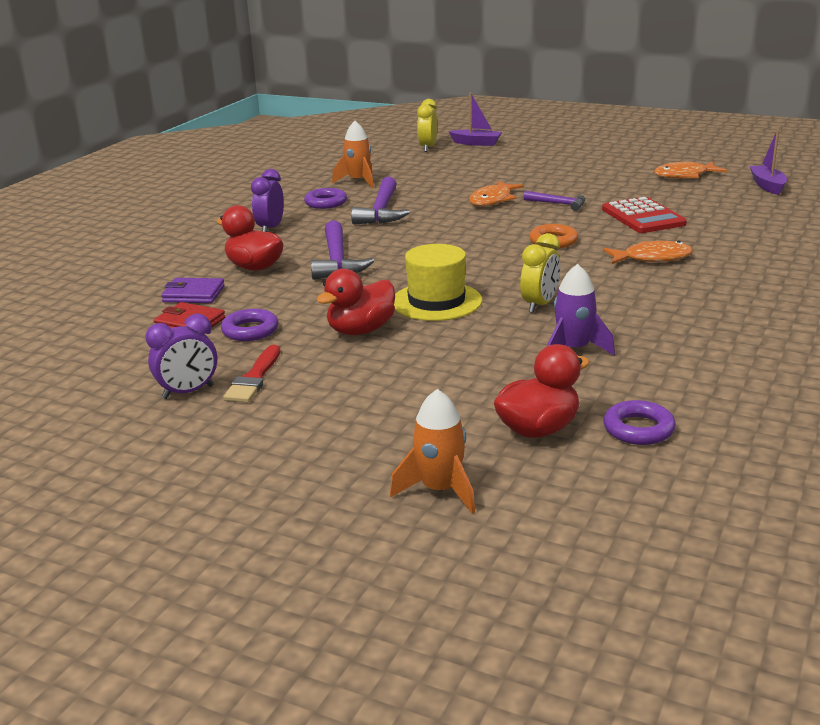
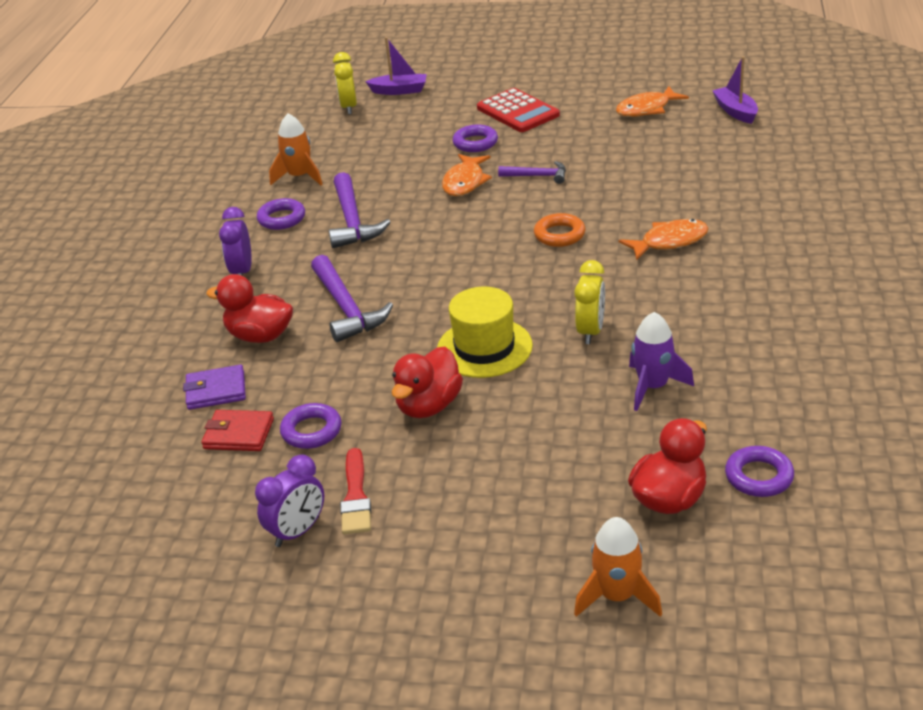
camera: 15 degrees left, 10 degrees up
(518, 179) = (475, 143): none -> purple ring
(643, 217) = (633, 181): red calculator -> red calculator (518, 112)

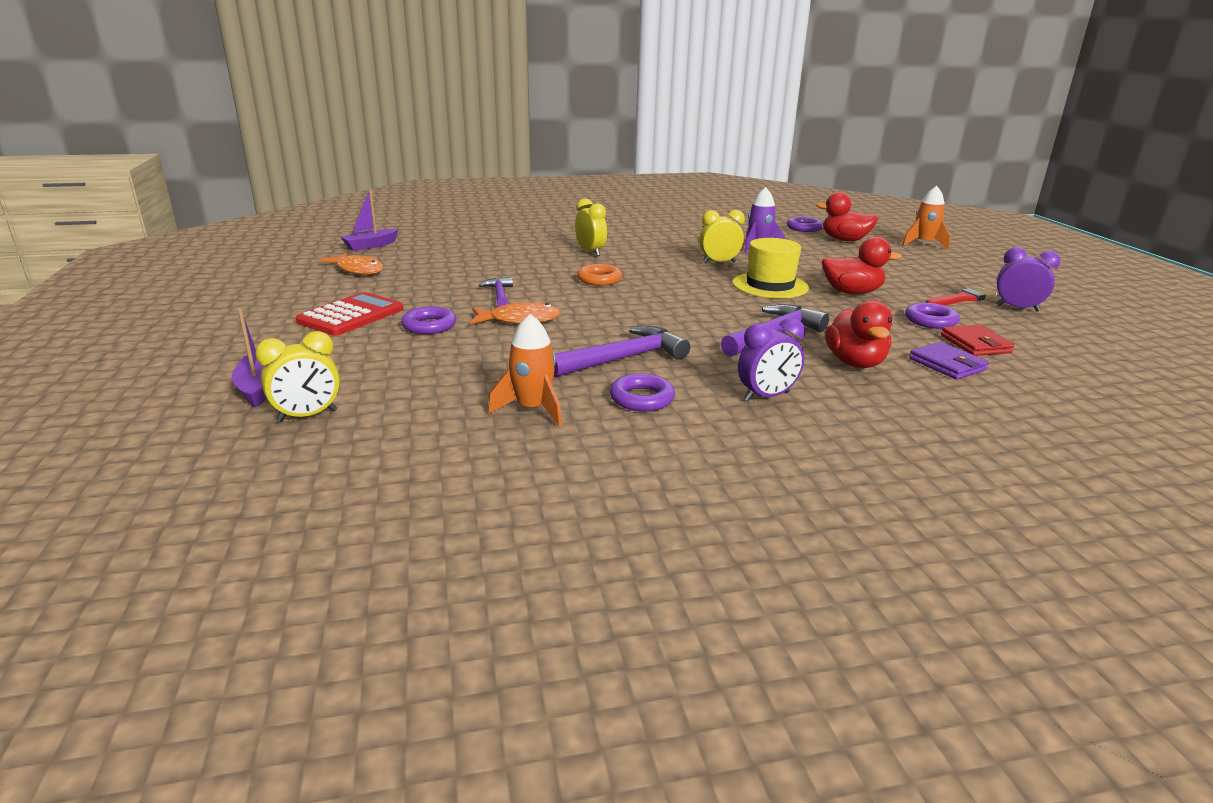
camera: 115 degrees left, 10 degrees down
(669, 242) = (590, 252): orange fish -> yellow clock

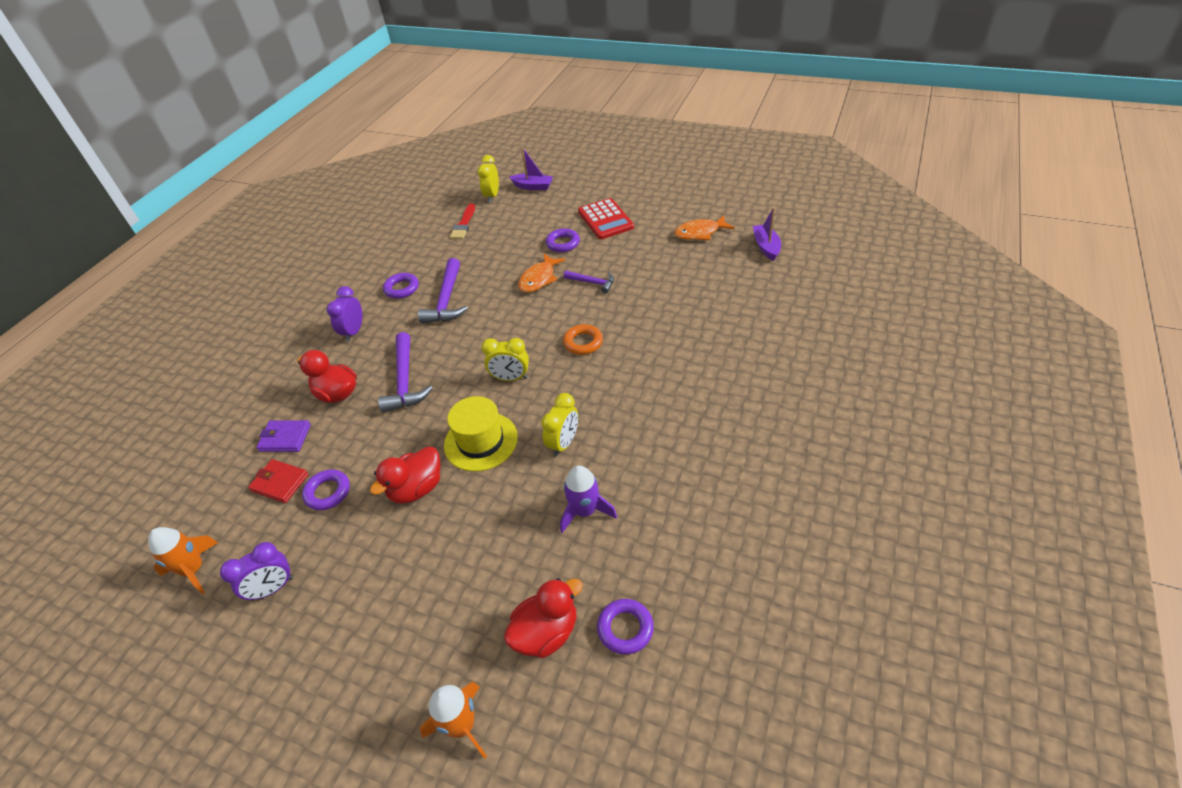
camera: 130 degrees right, 20 degrees up
(533, 409) = (431, 253): orange rocket -> orange rocket (193, 569)
(590, 252) = (661, 366): yellow clock -> yellow clock (510, 378)
(962, 299) = (326, 565): red brush -> red brush (463, 224)

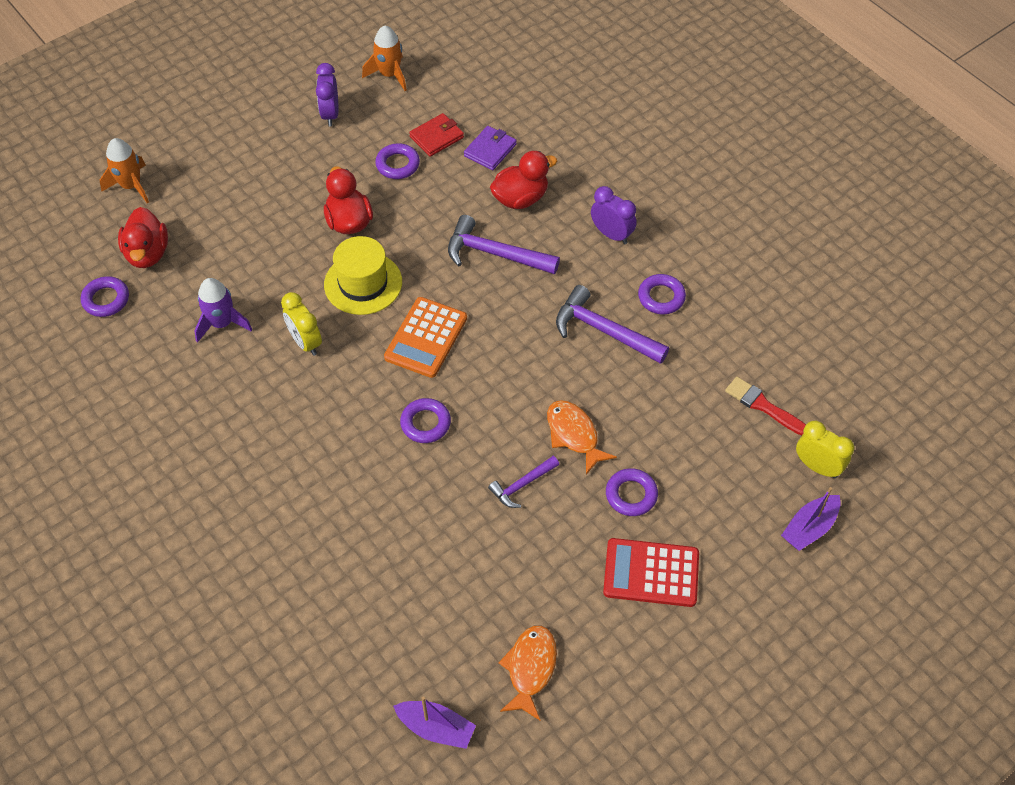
camera: 115 degrees right, 10 degrees up
(510, 378) = (426, 338): yellow clock -> orange calculator
(583, 342) = (425, 423): orange ring -> purple ring

